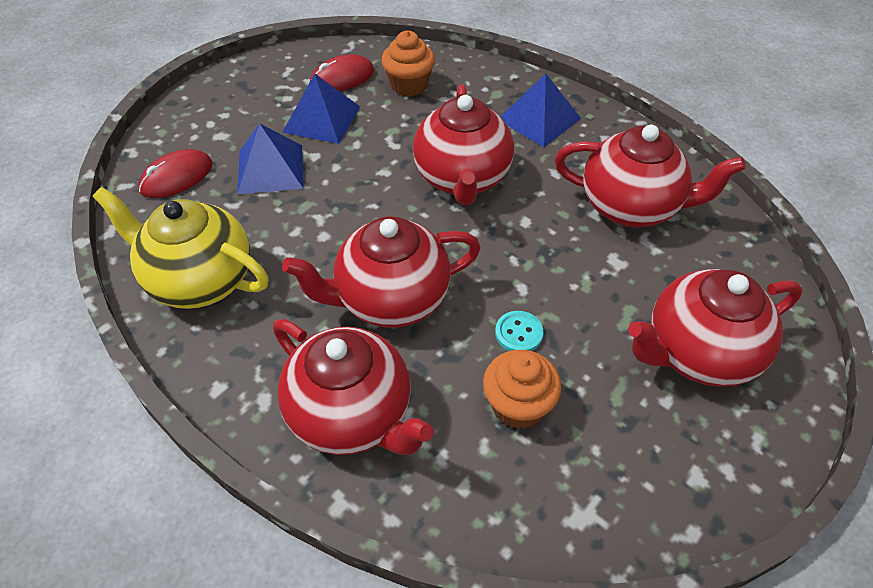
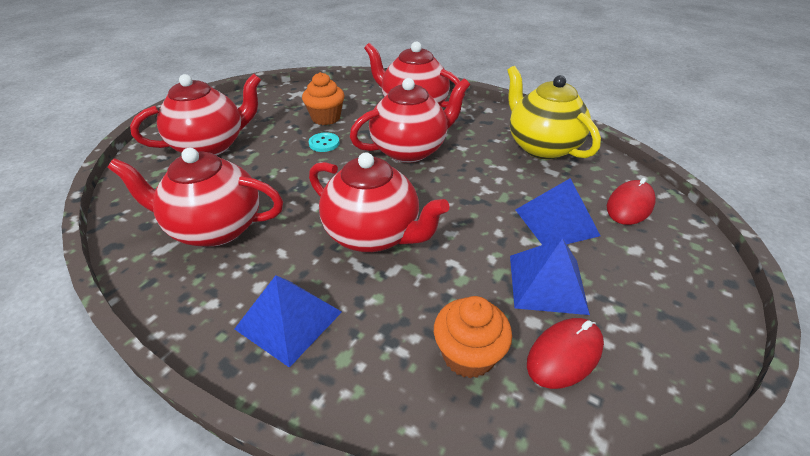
camera: 170 degrees right, 10 degrees down
(199, 280) = (541, 146): yellow teapot -> yellow teapot turned 135 degrees counterclockwise
(462, 179) = (374, 235): red teapot -> red teapot turned 135 degrees clockwise

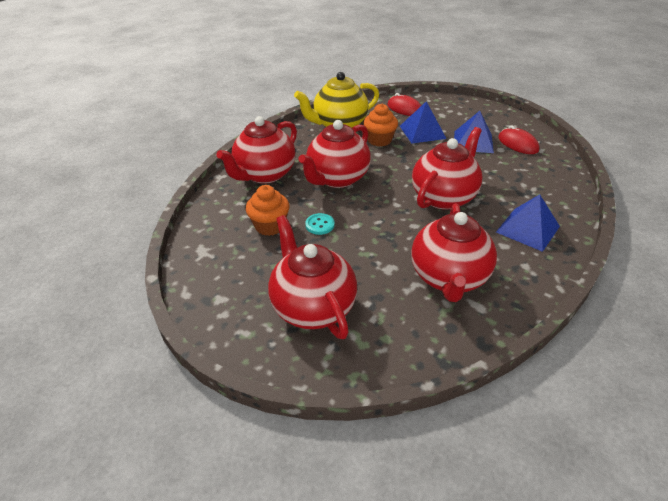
camera: 85 degrees left, 0 degrees up
(410, 150) = (337, 179): red teapot -> red teapot turned 120 degrees counterclockwise
(468, 355) = (528, 169): orange cupcake -> orange cupcake (379, 140)

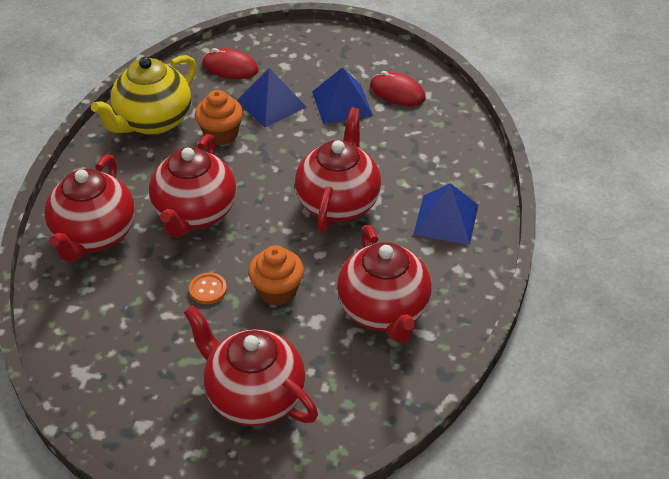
camera: 25 degrees left, 5 degrees up
(270, 226) = (146, 311): orange cupcake -> orange cupcake (277, 291)
(320, 225) = (208, 289): turquoise button -> orange button

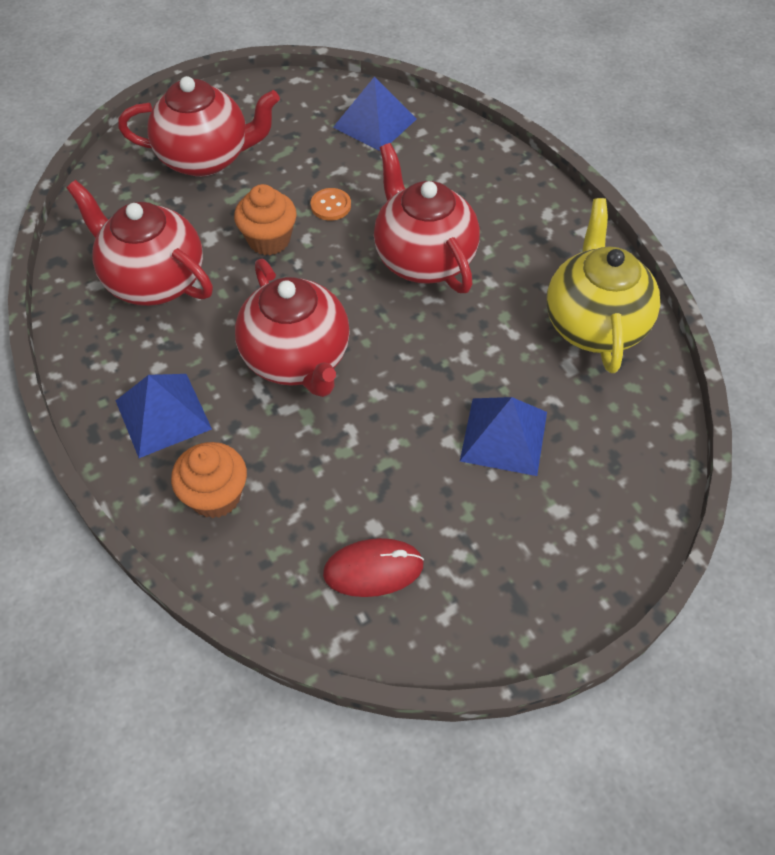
camera: 140 degrees right, 10 degrees up
(94, 236) = (482, 187): red teapot -> none
(221, 134) = (507, 357): orange cupcake -> orange cupcake (215, 496)
(230, 67) = (615, 456): red mouse -> none
(342, 103) = (424, 498): blue pyramid -> blue pyramid (375, 123)

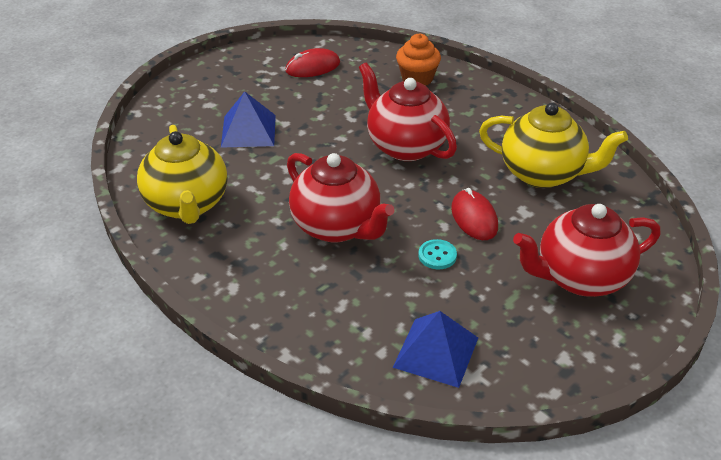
camera: 165 degrees right, 15 degrees down
(153, 280) = (543, 173): red teapot -> yellow teapot
(163, 414) = (475, 105): blue pyramid -> none
(269, 240) = (474, 218): orange cupcake -> red mouse
(331, 206) = (437, 255): orange button -> turquoise button

